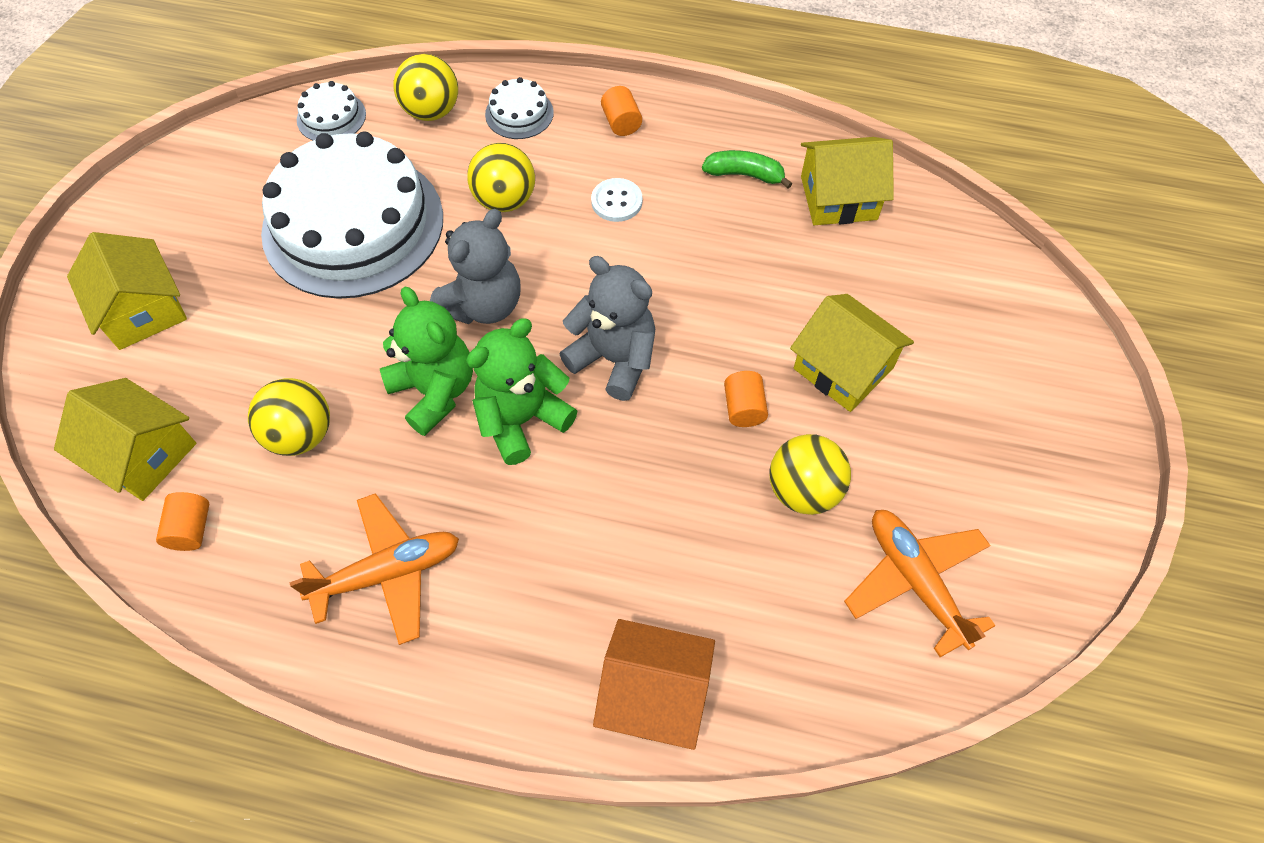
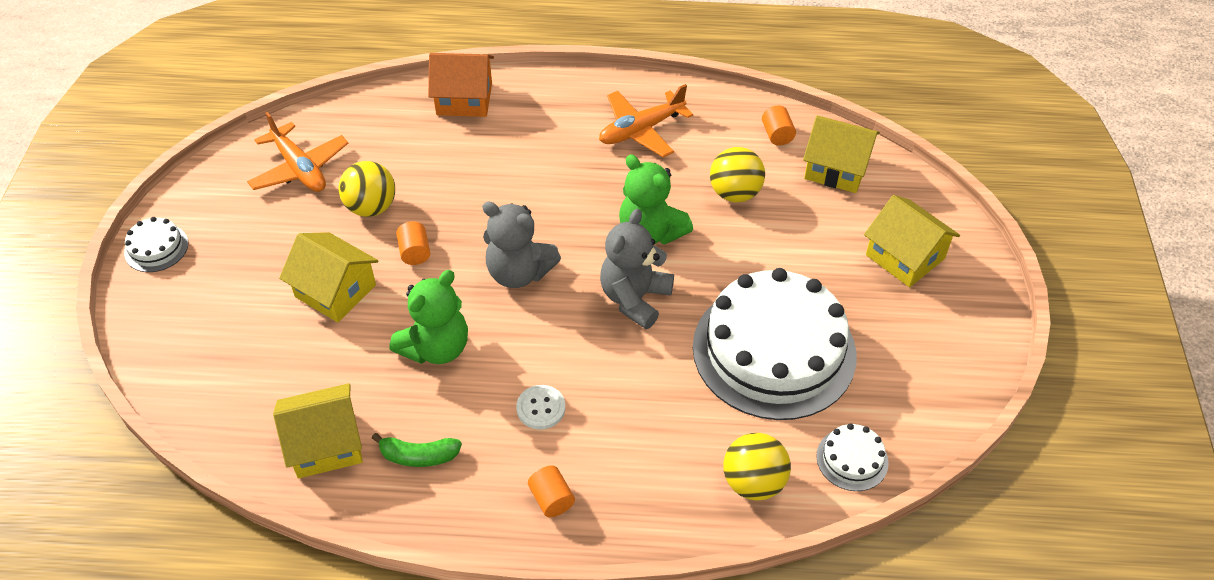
camera: 170 degrees right, 10 degrees down
(505, 200) = (646, 394): yellow ball -> none
(519, 113) = (661, 494): white cake -> white cake (156, 248)
(522, 419) = (580, 223): green teddy bear -> green teddy bear (436, 348)

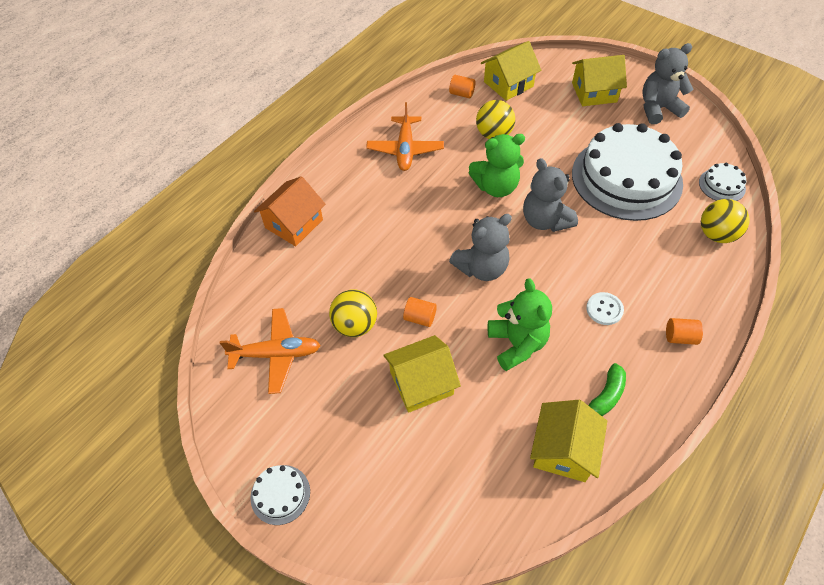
camera: 55 degrees left, 5 degrees up
(940, 336) = (658, 109): none -> grey teddy bear

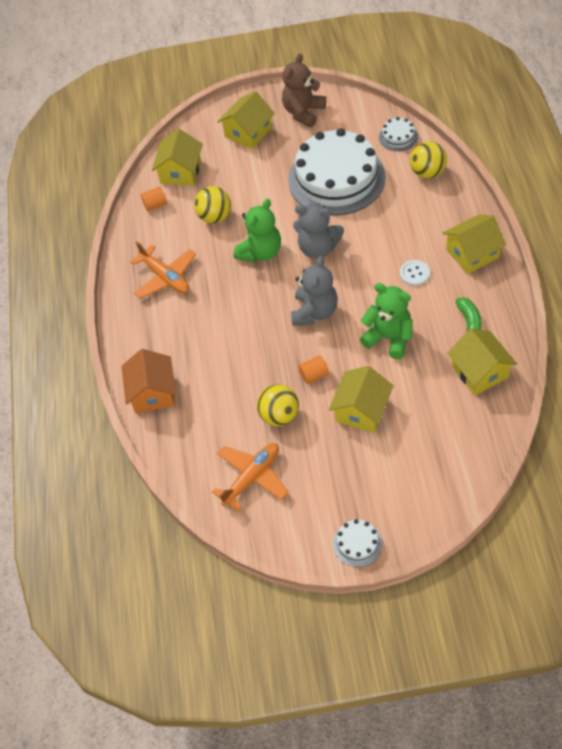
camera: 40 degrees left, 0 degrees up
(658, 109) = (303, 112): grey teddy bear -> brown teddy bear
(680, 337) = (472, 253): orange cylinder -> yellow house

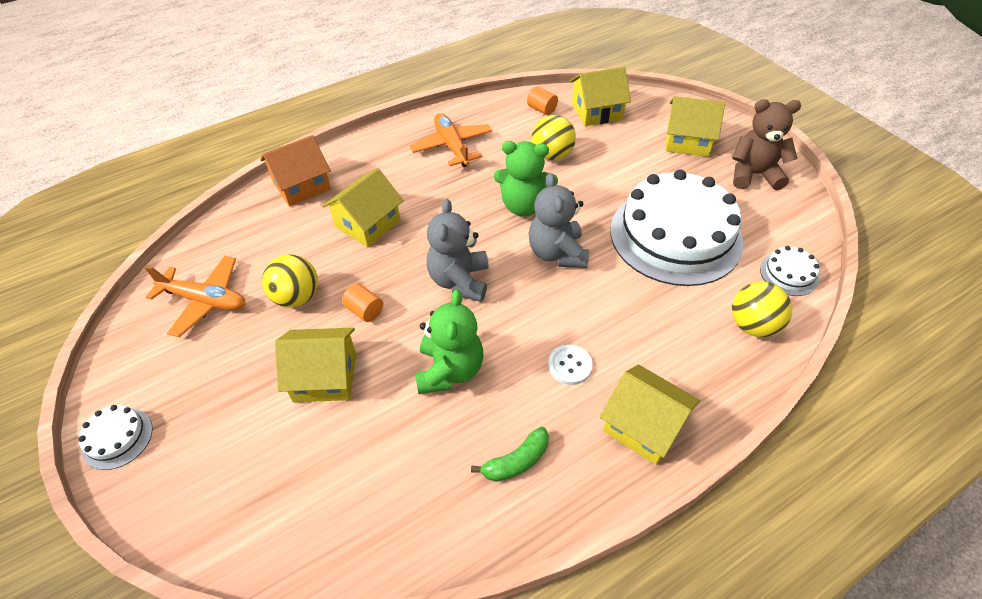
camera: 60 degrees right, 5 degrees down
(165, 277) = (452, 146): orange plane -> orange plane turned 135 degrees clockwise
(314, 312) = (459, 281): grey teddy bear -> grey teddy bear turned 105 degrees clockwise
(480, 372) = (432, 504): yellow house -> yellow house (367, 223)

